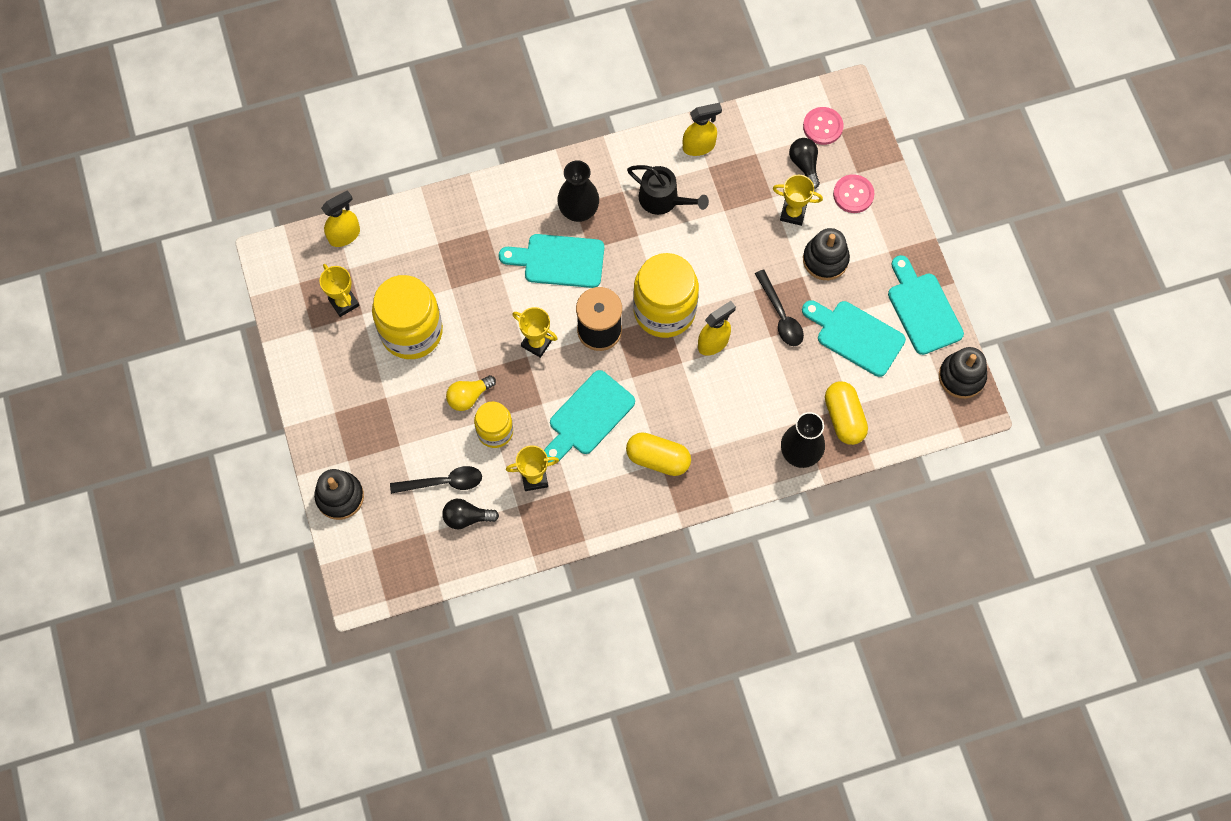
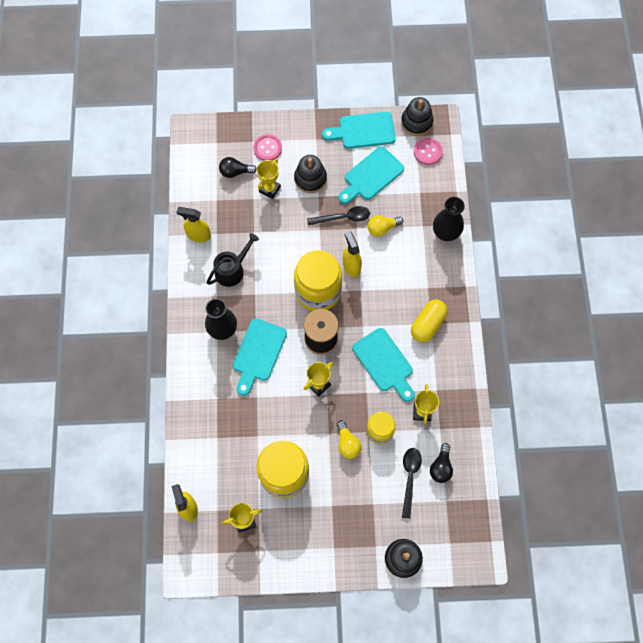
camera: 75 degrees left, 0 degrees up
(699, 146) = (198, 235): yellow spray bottle -> yellow spray bottle turned 75 degrees counterclockwise
(780, 369) = (382, 228): none -> yellow light bulb
(823, 126) = (210, 152): pink button -> pink button (428, 152)
(844, 418) = (427, 199): yellow capsule -> none

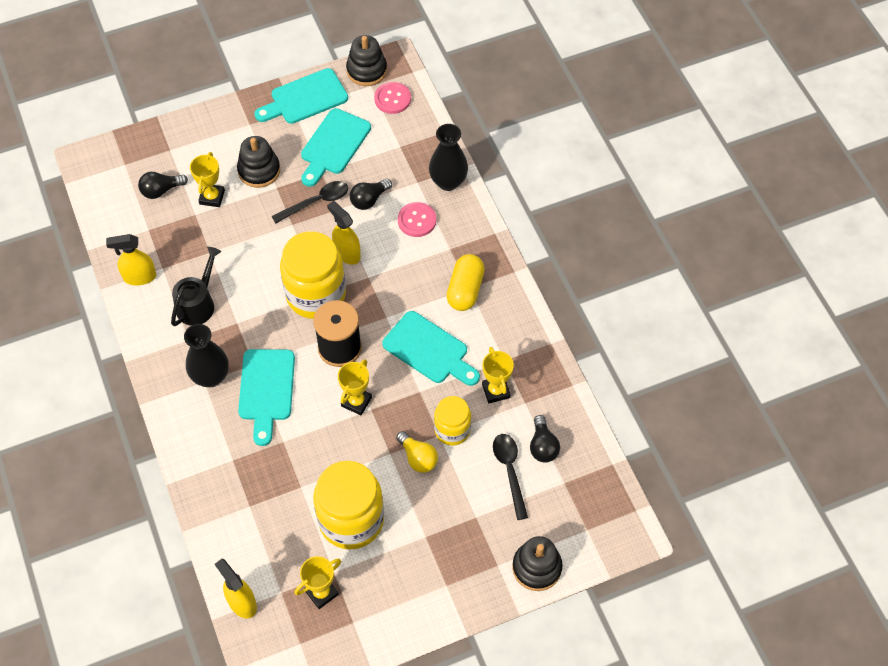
camera: 20 degrees left, 10 degrees down
(267, 148) = (192, 152): pink button -> pink button (417, 220)
(382, 228) = (369, 200): yellow light bulb -> black light bulb

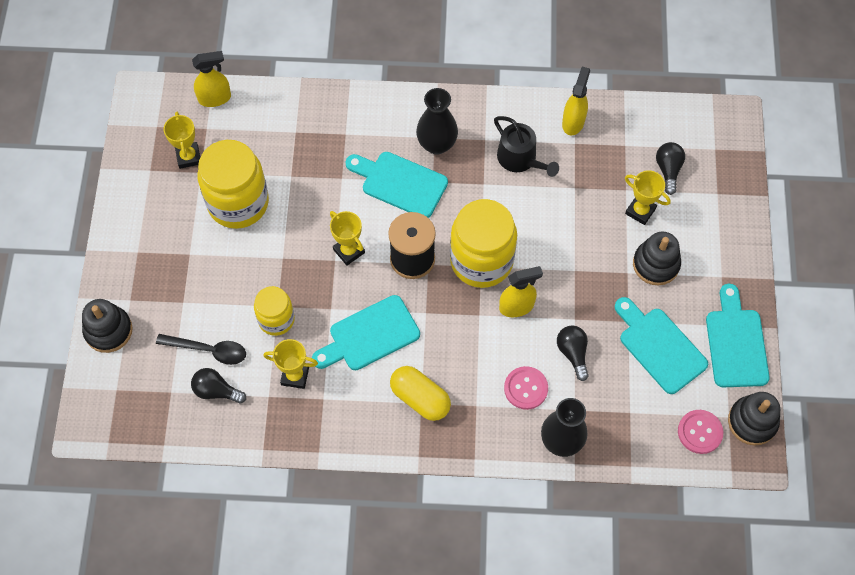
camera: 115 degrees right, 5 degrees up
(316, 202) = (592, 302): black spoon -> none
(418, 457) = (265, 279): yellow light bulb -> none

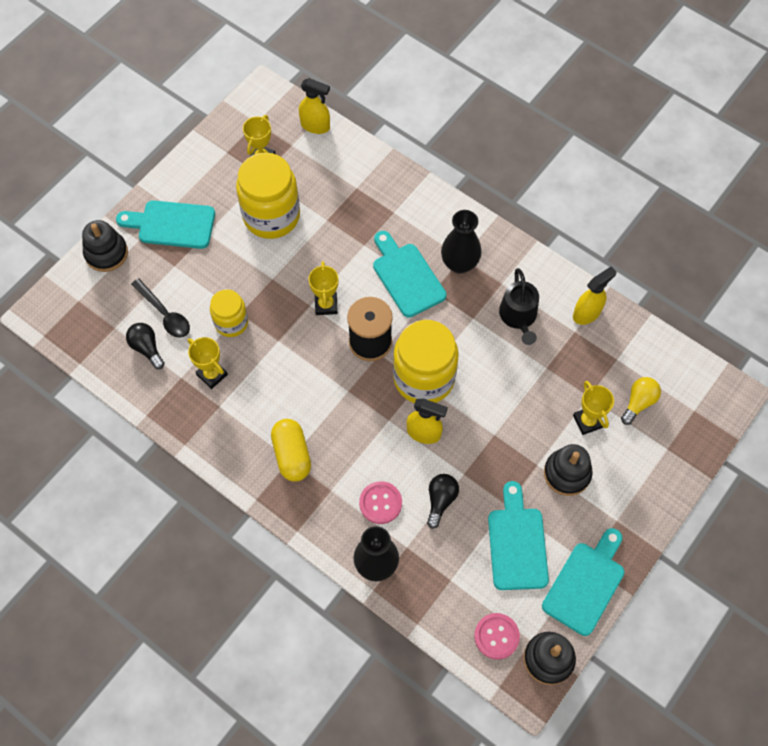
camera: 35 degrees right, 0 degrees up
(369, 335) = (291, 380): turquoise cutting board -> turquoise cutting board (172, 224)
(668, 170) = (638, 402): black light bulb -> yellow light bulb

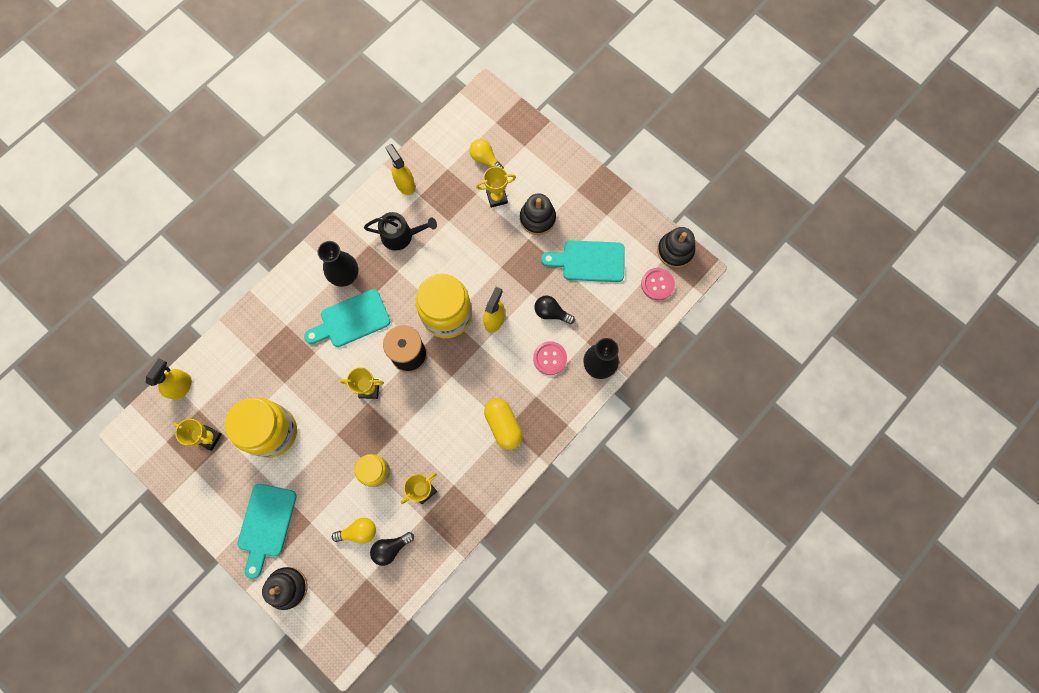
camera: 85 degrees left, 10 degrees up
(165, 314) = (359, 532): black spoon -> yellow light bulb
(292, 455) = (503, 425): yellow capsule -> yellow capsule turned 75 degrees clockwise
(585, 583) = (622, 218): turquoise cutting board -> none

